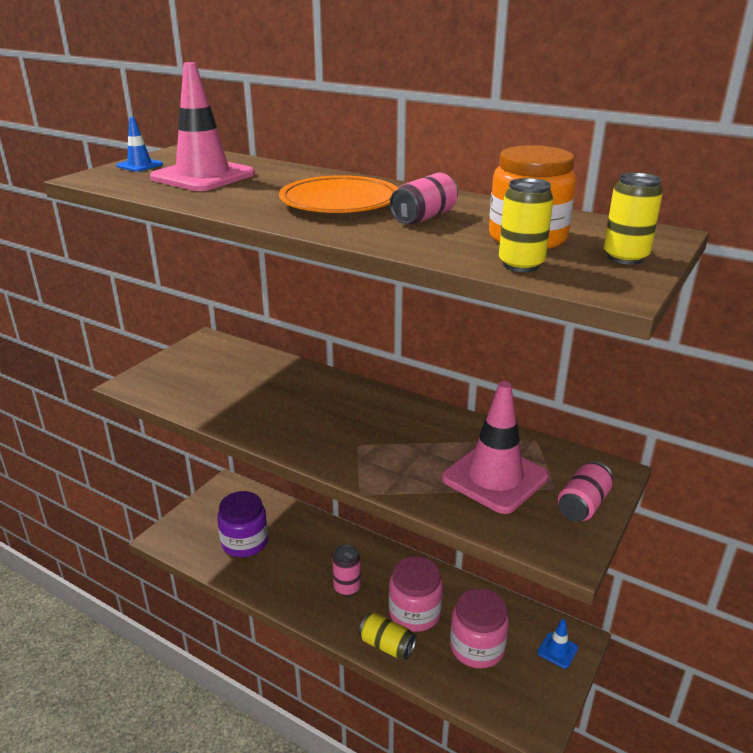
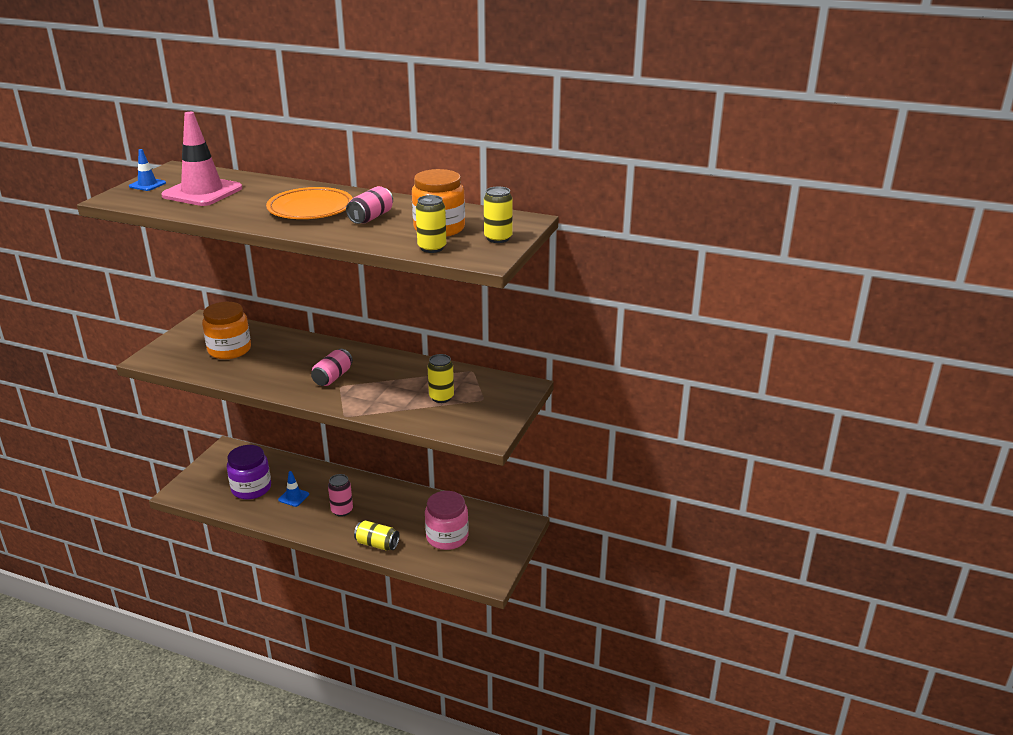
camera: 10 degrees left, 0 degrees up
(228, 380) = (229, 350): none -> orange jar
(414, 612) = (398, 521): pink jar -> none
(495, 478) = (441, 397): pink traffic cone -> yellow can
(557, 650) = (508, 532): blue traffic cone -> blue traffic cone (293, 497)
(583, 505) = (502, 408): pink can -> pink can (333, 377)

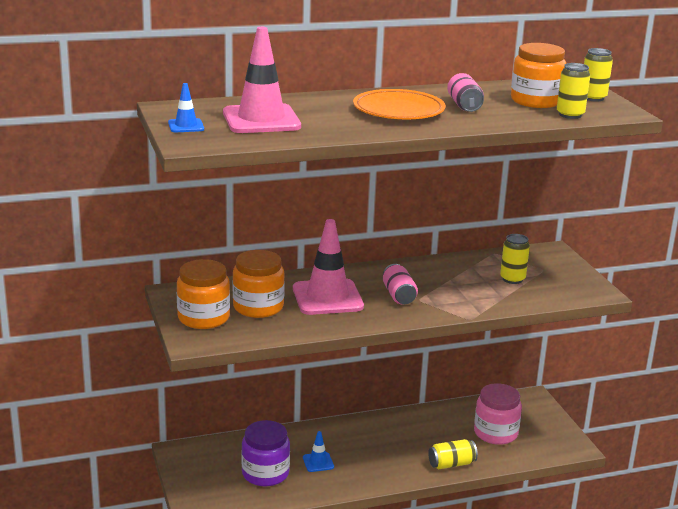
camera: 40 degrees left, 5 degrees down
(185, 345) = (203, 318): none -> orange jar
(284, 360) = (327, 298): none -> pink traffic cone
(342, 511) = (379, 453): pink can -> none

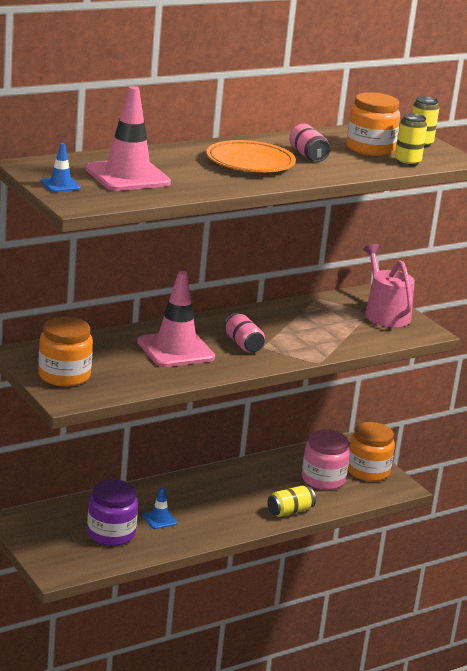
camera: 15 degrees left, 0 degrees up
(258, 307) = (112, 362): orange jar -> orange jar (368, 471)
(512, 279) = (344, 323): yellow can -> none
(559, 272) = (385, 314): none -> pink watering can

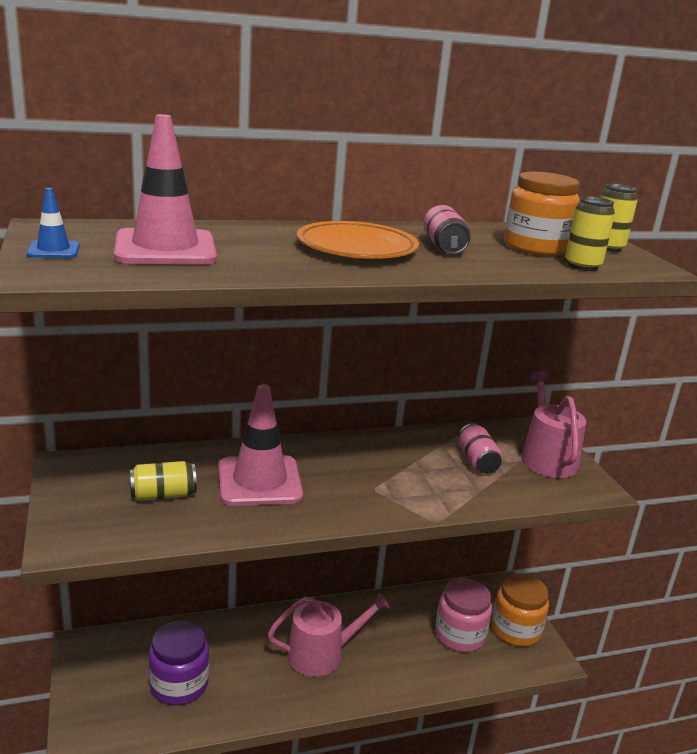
camera: 15 degrees right, 0 degrees up
(64, 376) = (91, 505): orange jar -> none
(159, 519) = (246, 669): blue traffic cone -> none
(216, 503) = (322, 654): none -> pink watering can
(243, 344) = (350, 482): pink can -> pink can (477, 461)
(290, 511) = (406, 679): yellow can -> yellow can (163, 495)

